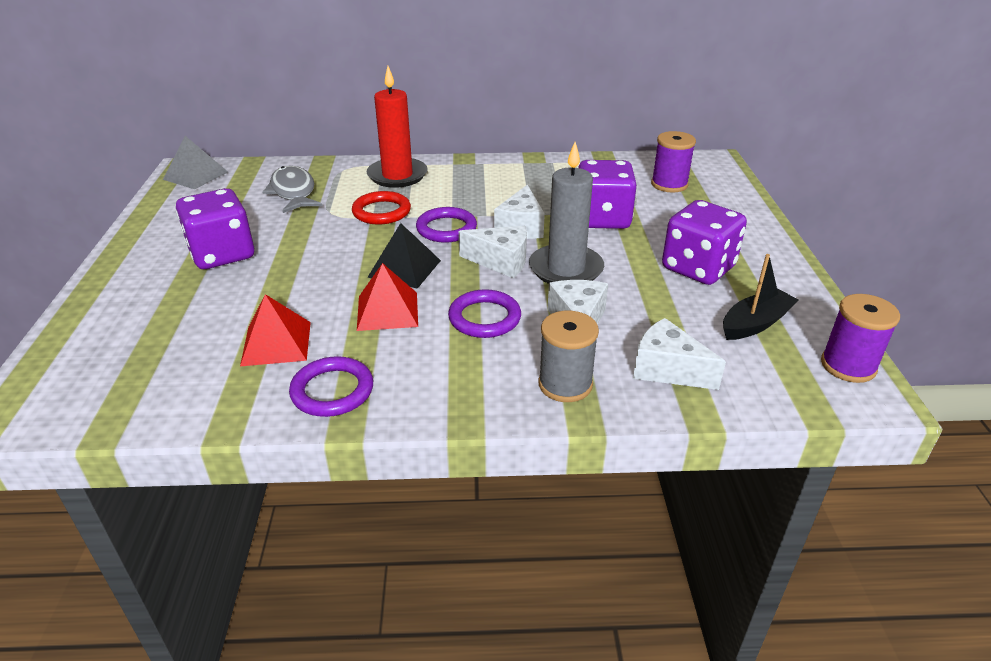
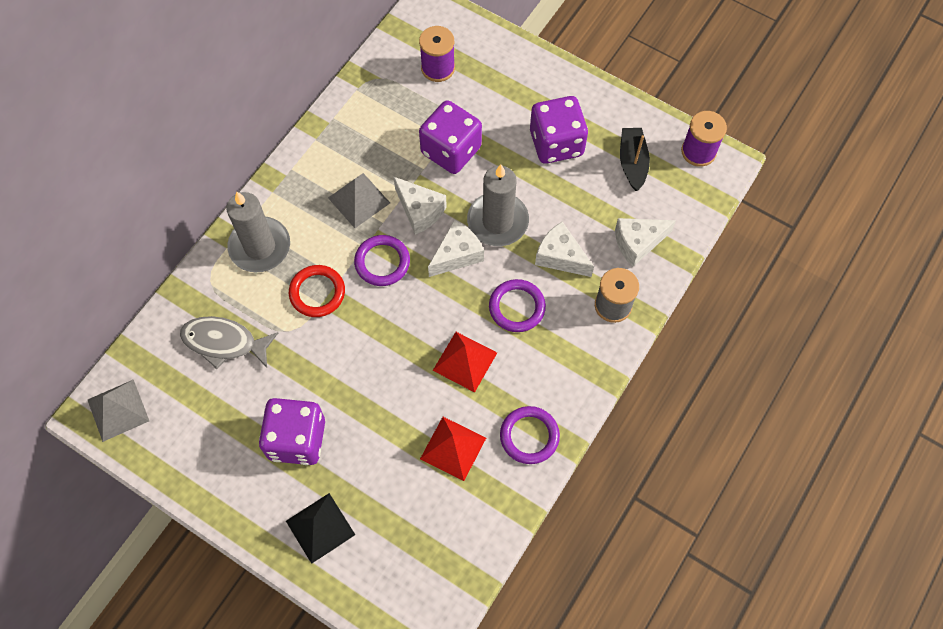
camera: 55 degrees left, 30 degrees up
(397, 175) = (260, 246): red candle -> grey candle
(404, 268) = (418, 322): black pyramid -> black pyramid (320, 528)
(493, 197) = (359, 200): none -> grey pyramid

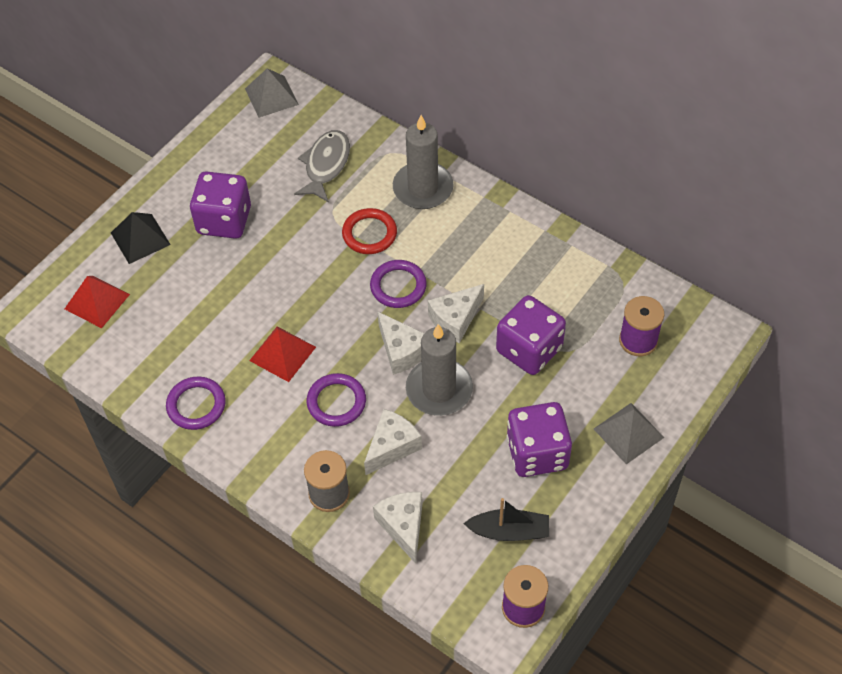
camera: 95 degrees right, 10 degrees down
(359, 200) = (471, 267): grey pyramid -> grey pyramid (628, 433)
(453, 448) = (195, 341): red pyramid -> red pyramid (97, 301)

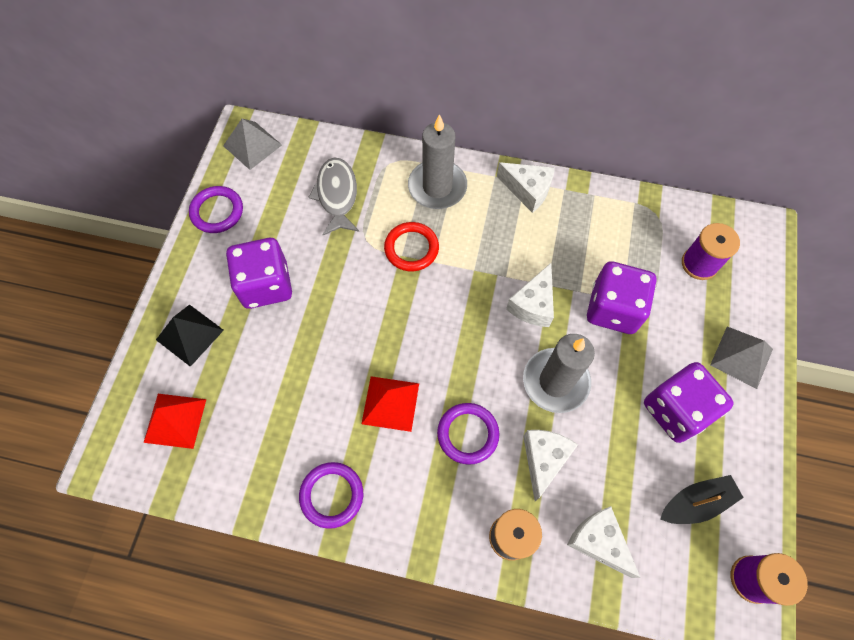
camera: 25 degrees left, 10 degrees up
(398, 286) = (464, 291): purple ring -> purple ring (217, 211)
(401, 351) = (501, 356): white cheese -> white cheese (528, 191)

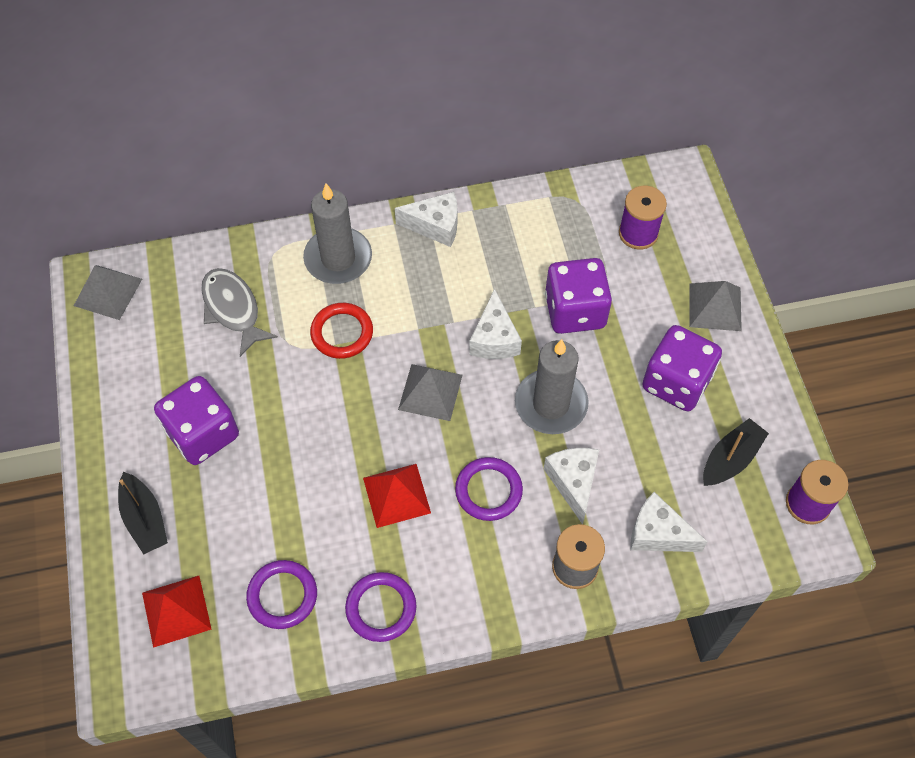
camera: 25 degrees left, 5 degrees down
(189, 335) = (145, 519): black pyramid -> black boat
(217, 211) = (106, 379): purple ring -> purple ring (282, 596)
(459, 327) = (430, 392): none -> grey pyramid

